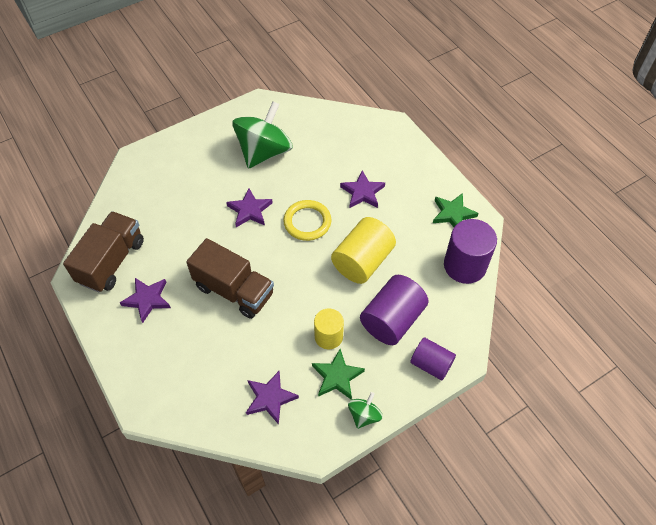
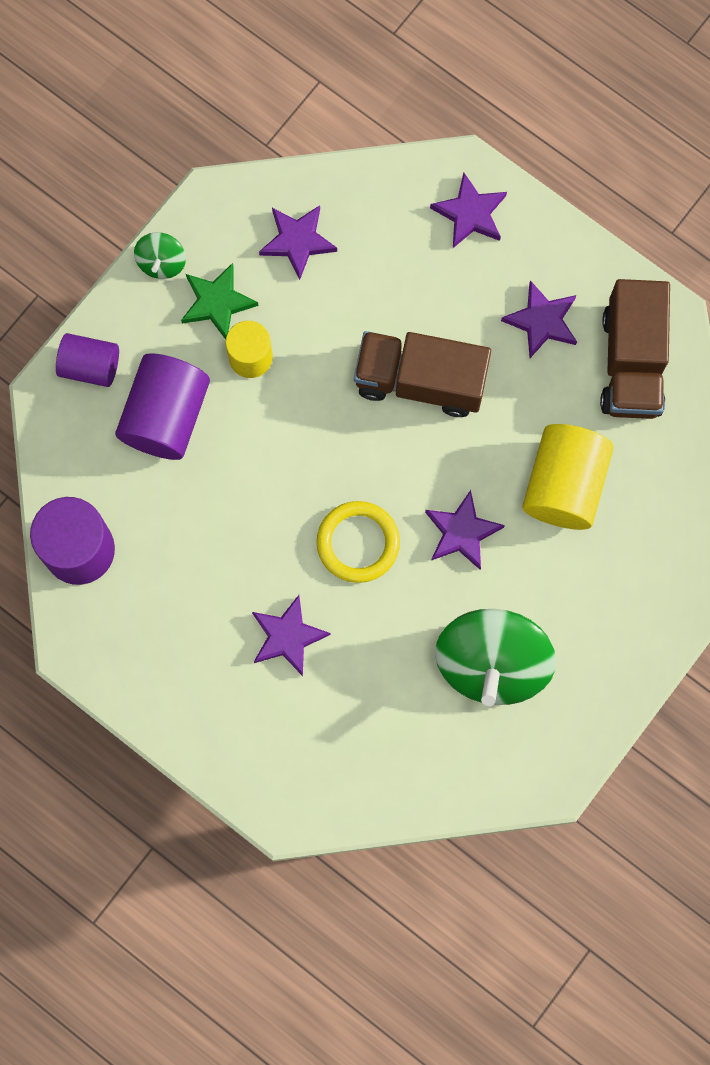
camera: 160 degrees right, 20 degrees up
(153, 377) = (470, 213): none -> purple star
(362, 261) = (243, 500): yellow cylinder -> yellow cylinder (564, 485)
(453, 214) = (122, 645): green star -> none

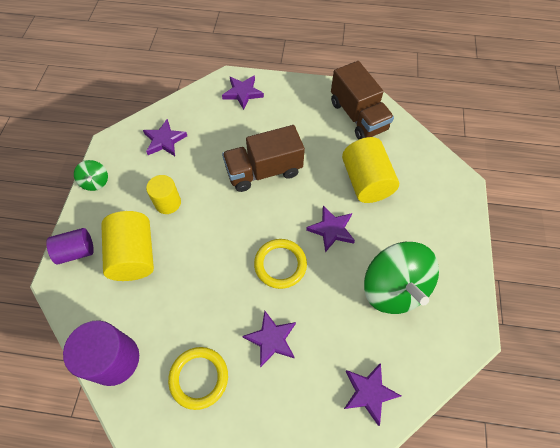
camera: 30 degrees left, 15 degrees down
(166, 416) = (134, 255): purple cylinder -> yellow cylinder
(172, 632) = (199, 378): none -> yellow ring
(217, 302) = (136, 186): green star -> none
(542, 321) = (305, 119): purple star -> purple star (369, 392)

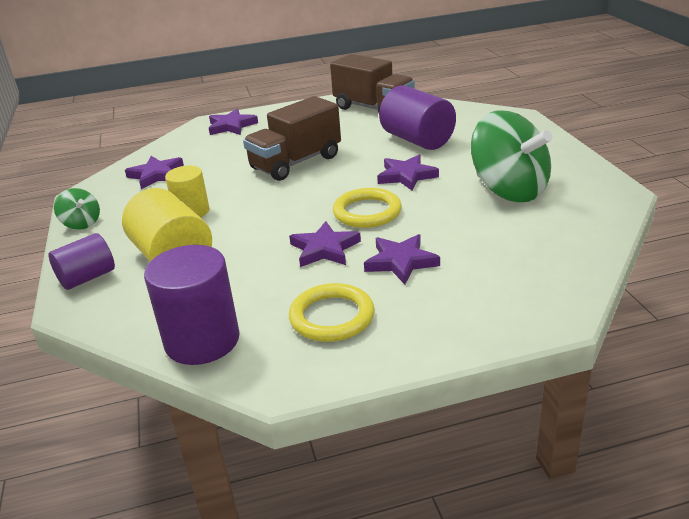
camera: 20 degrees left, 30 degrees down
(366, 181) = (417, 140): yellow cylinder -> purple cylinder
(369, 392) = (548, 261): purple star -> purple star (324, 249)

